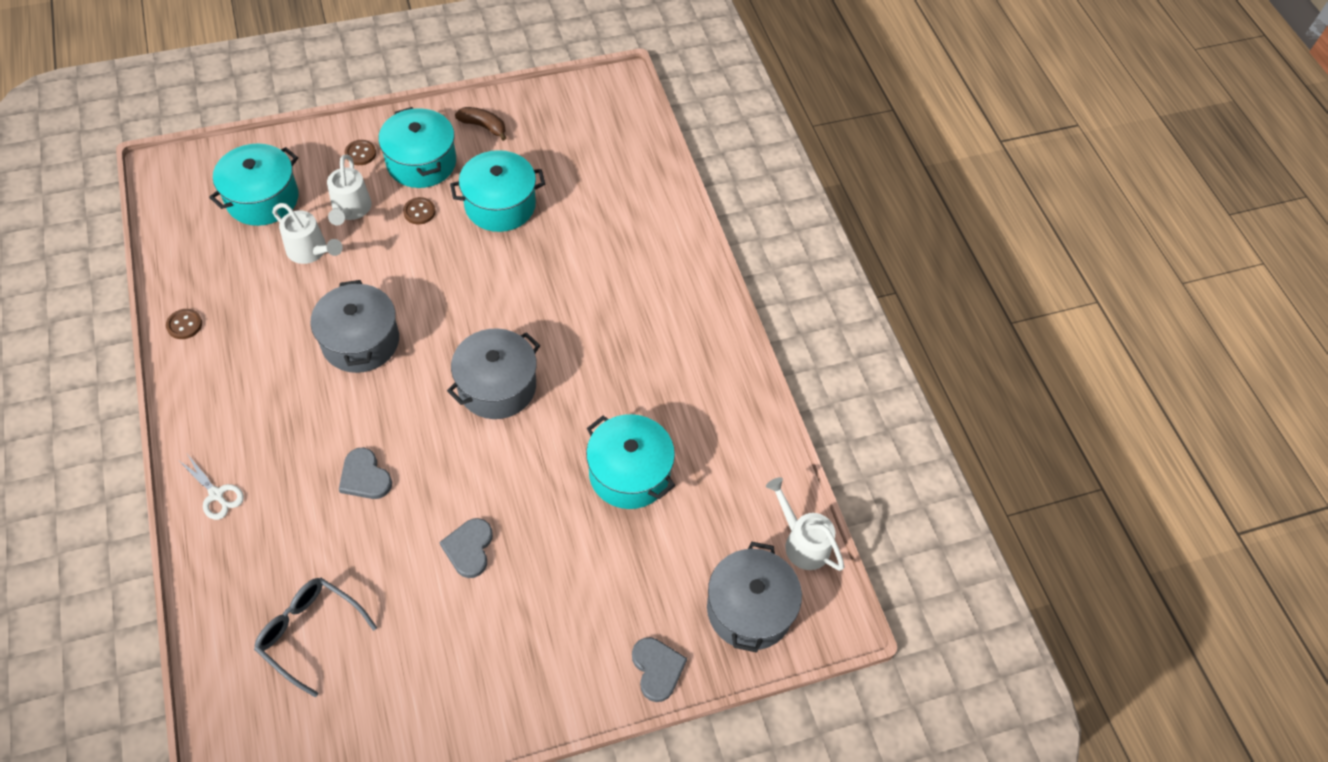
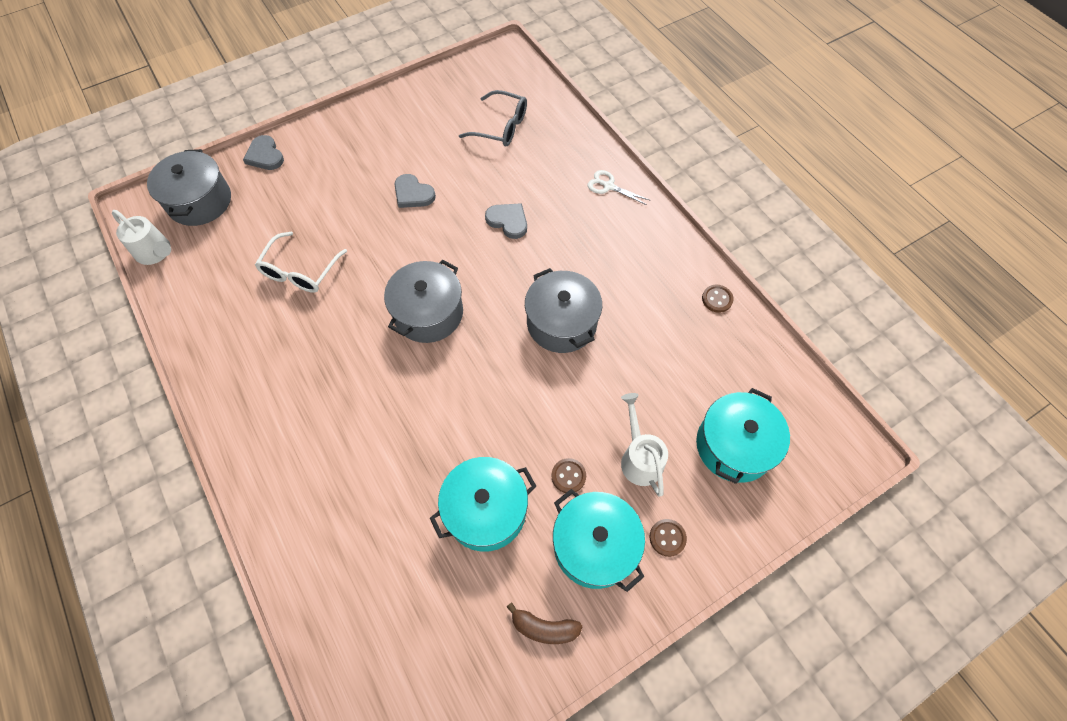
camera: 170 degrees right, 5 degrees up
(310, 251) = (652, 399): white watering can -> none
(469, 548) = (413, 194): grey heart -> grey heart turned 135 degrees clockwise
(629, 473) = (300, 271): turquoise pot -> white glasses

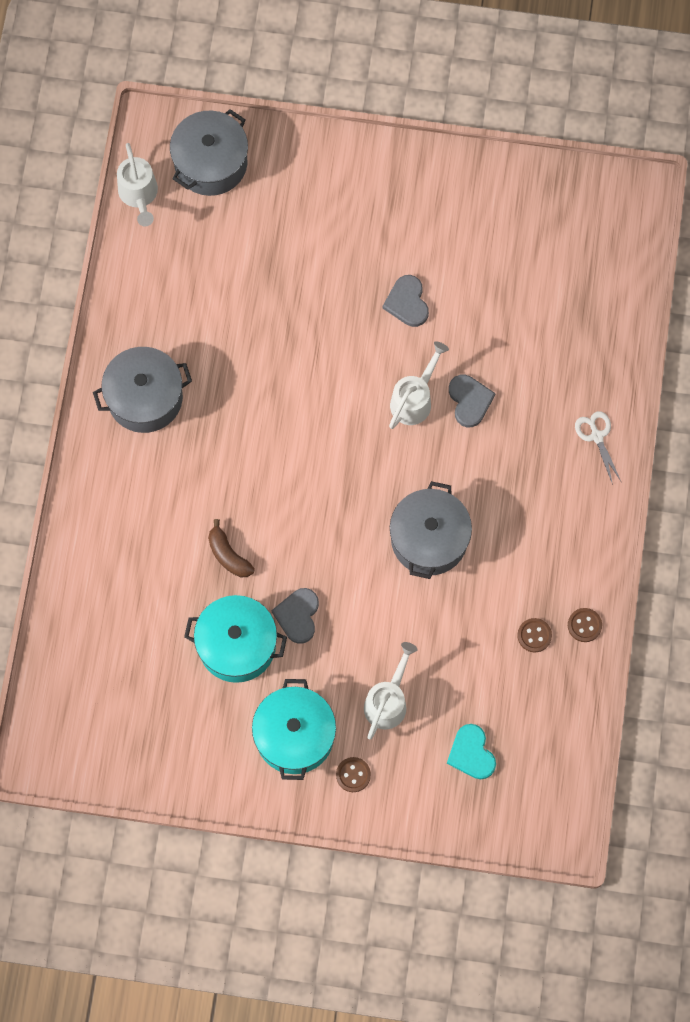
camera: 40 degrees right, 10 degrees up
(265, 155) = (304, 150): grey heart -> grey heart (298, 615)
(300, 271) = (248, 311): white glasses -> none
(428, 313) = (324, 440): grey pot -> grey pot (145, 398)
(470, 245) = (414, 399): none -> white watering can
(500, 127) = (553, 286): grey glasses -> none
(544, 628) = (210, 760): brown banana -> brown banana (228, 555)
(568, 476) = (321, 670): brown button -> brown button (534, 635)
(734, 446) = (471, 753): turquoise pot -> turquoise heart

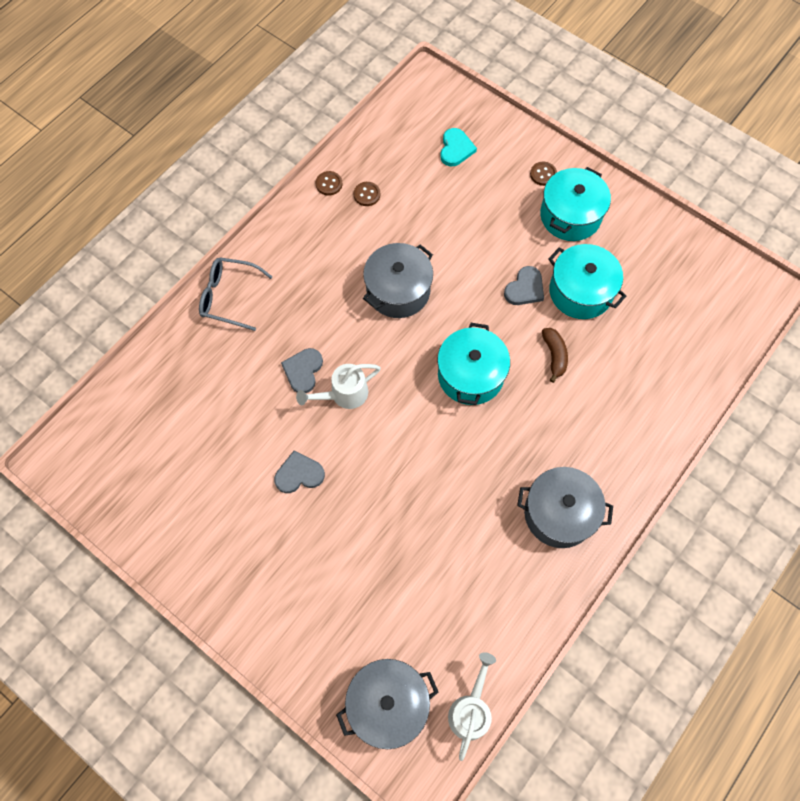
camera: 150 degrees left, 5 degrees down
(301, 488) = (470, 375): none -> turquoise pot
(388, 701) = (493, 205): white watering can -> none
(407, 302) = (299, 474): grey heart -> grey heart turned 120 degrees counterclockwise
(596, 436) = (229, 297): white scissors -> grey glasses

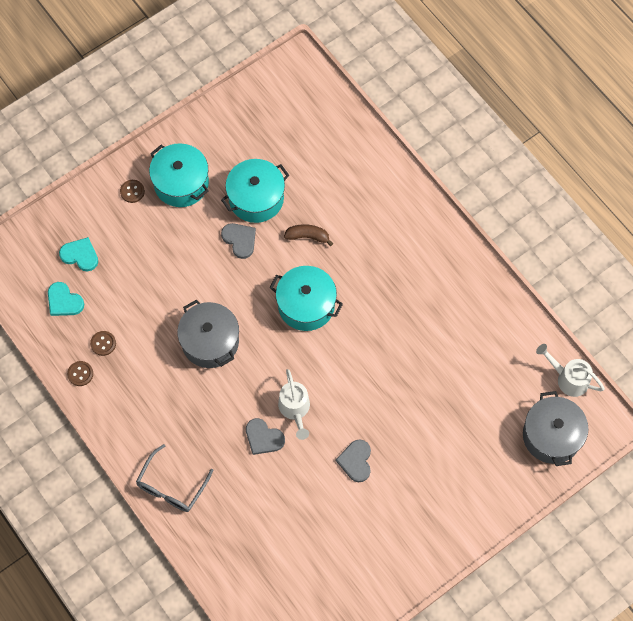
camera: 75 degrees left, 0 degrees up
(401, 149) = (64, 301): none -> turquoise heart
(559, 513) = (439, 274): grey pot -> none

